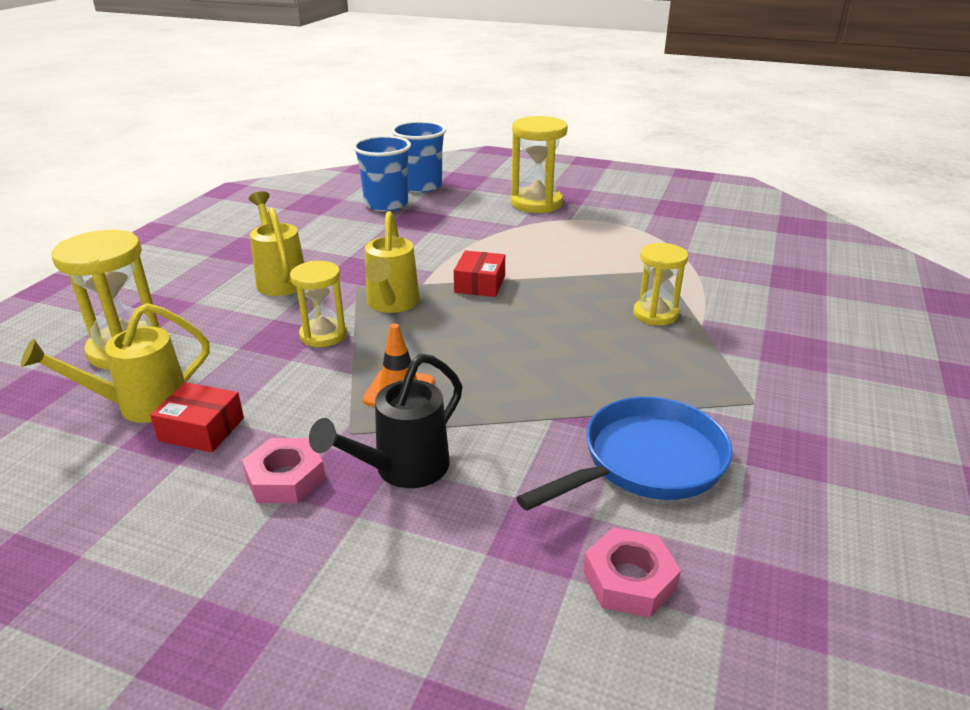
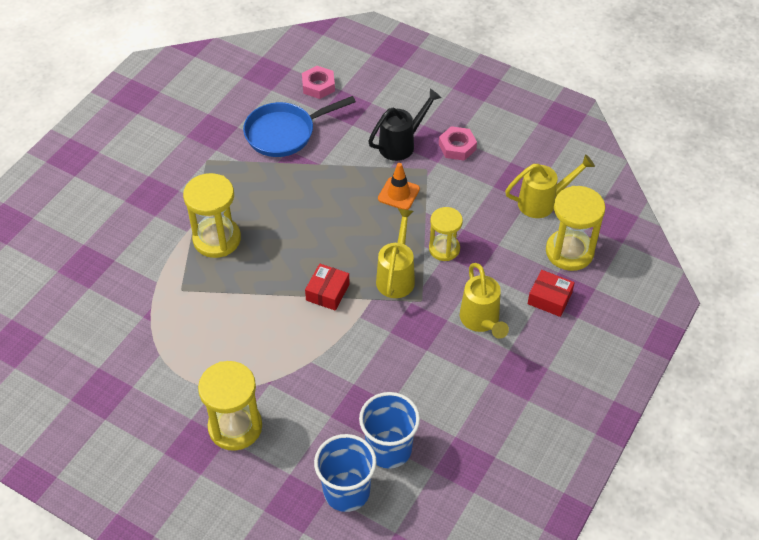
camera: 170 degrees left, 20 degrees up
(202, 429) = (504, 181): red box -> red box (549, 298)
(655, 314) = (217, 239): yellow hourglass -> yellow hourglass, size x1.55

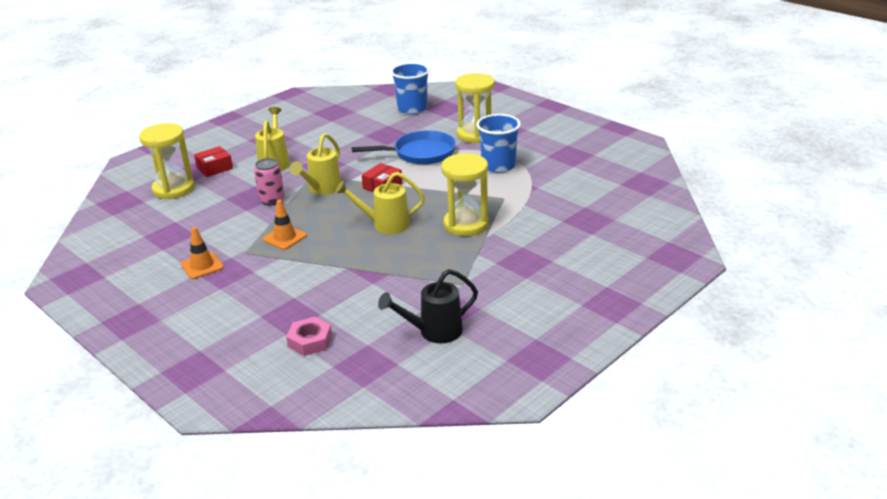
camera: 165 degrees left, 20 degrees down
(284, 133) = (370, 298): blue pan -> blue pan (420, 153)
(389, 449) = (377, 120): blue cup -> blue cup (498, 166)
(401, 144) = (255, 274): black watering can -> black watering can (434, 332)
(444, 249) = (272, 200): yellow hourglass -> pink can
(457, 147) = (202, 266): pink nut -> orange traffic cone
(542, 202) = (163, 219): yellow watering can -> yellow watering can (385, 225)
(549, 298) = (214, 168): red box -> red box turned 75 degrees counterclockwise

